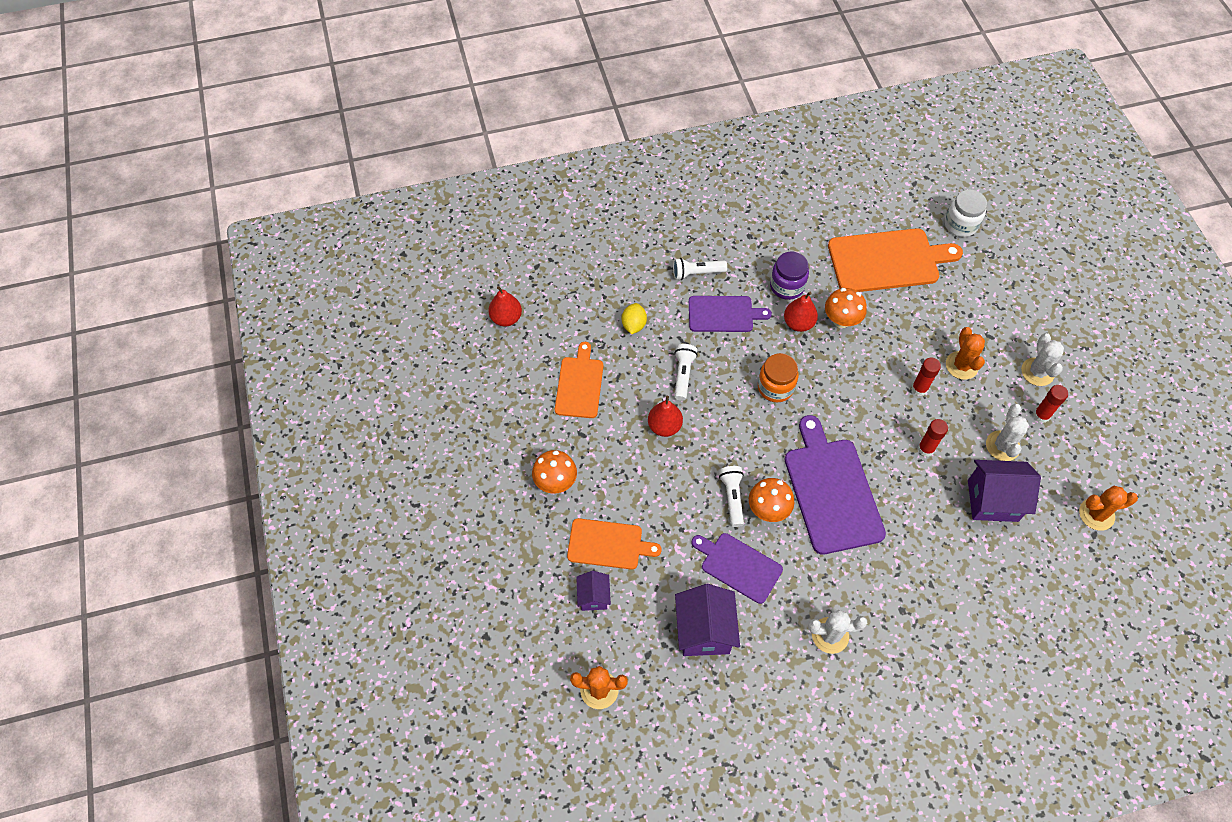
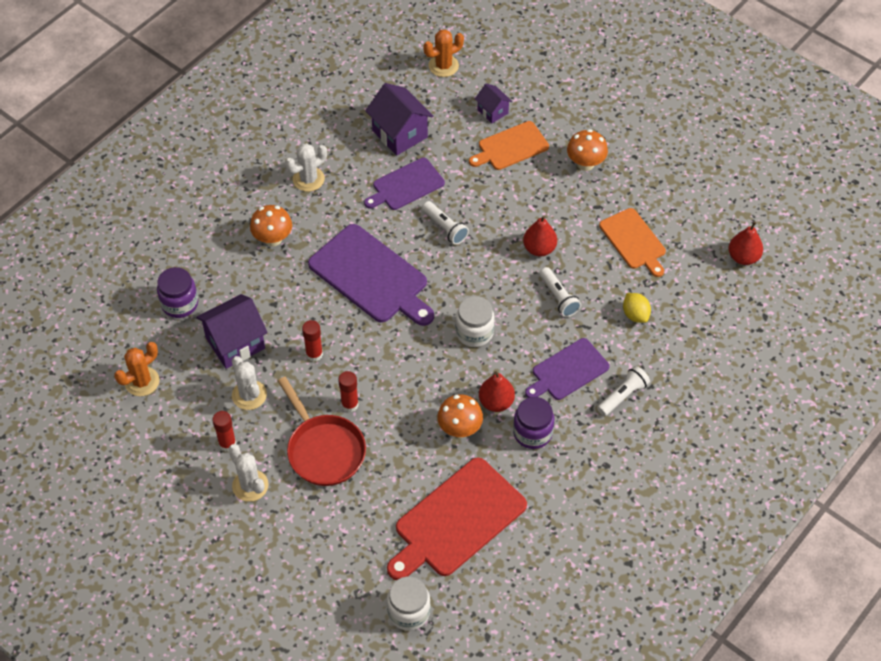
camera: 145 degrees right, 5 degrees down
(738, 566) = (406, 185): purple cutting board -> purple cutting board turned 150 degrees clockwise
(768, 510) = (411, 235): orange mushroom -> orange mushroom (273, 239)
(775, 387) = (474, 332): orange jar -> white jar
(888, 261) = (456, 520): orange cutting board -> red cutting board
(961, 365) = (324, 450): orange cactus -> red pan
(1028, 572) = (180, 303): none -> purple jar

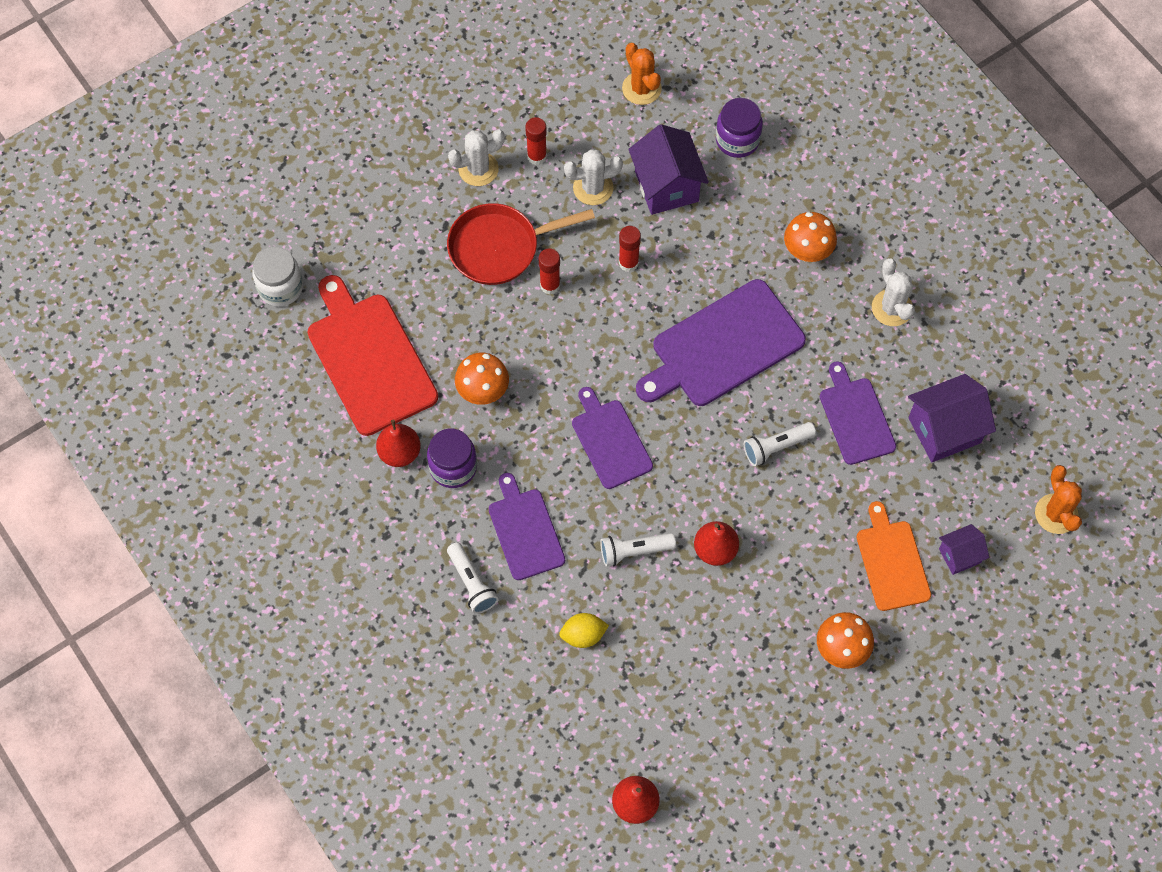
camera: 105 degrees right, 10 degrees up
(474, 332) = (610, 441): white jar -> purple cutting board
(496, 402) = (506, 439): red pear -> red pear (400, 452)
(634, 241) = (697, 671): orange cutting board -> none

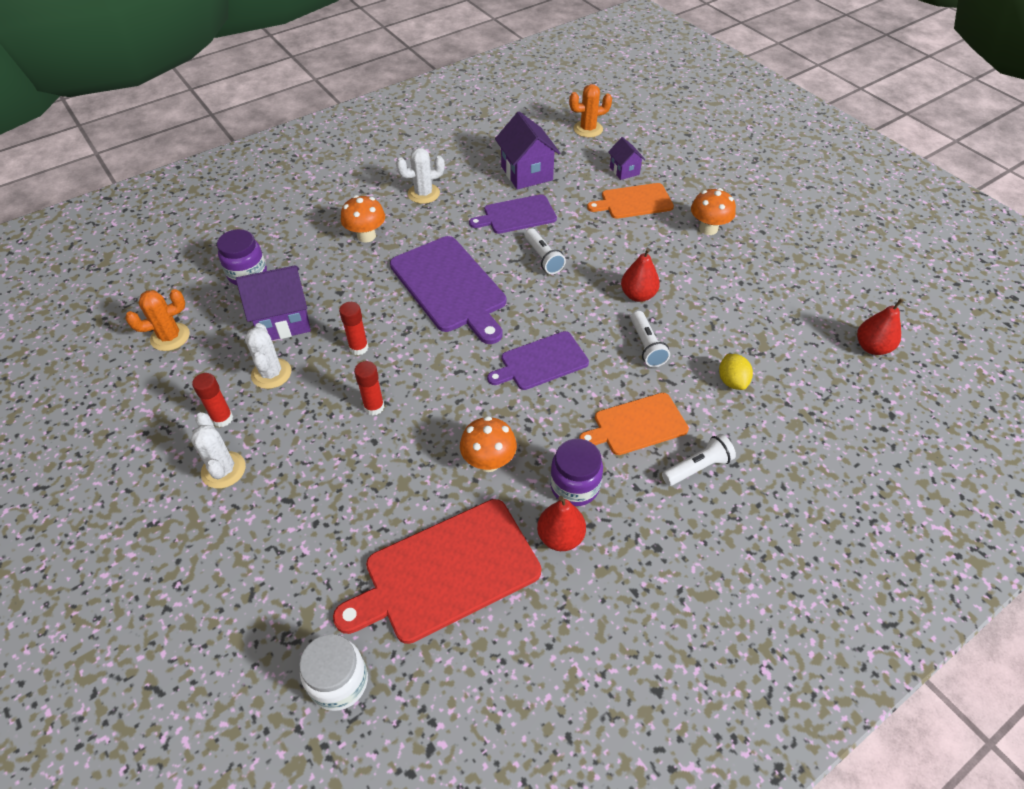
camera: 90 degrees left, 15 degrees down
(499, 247) = (324, 449): red pan -> none
(525, 530) = (636, 425): purple cutting board -> orange cutting board

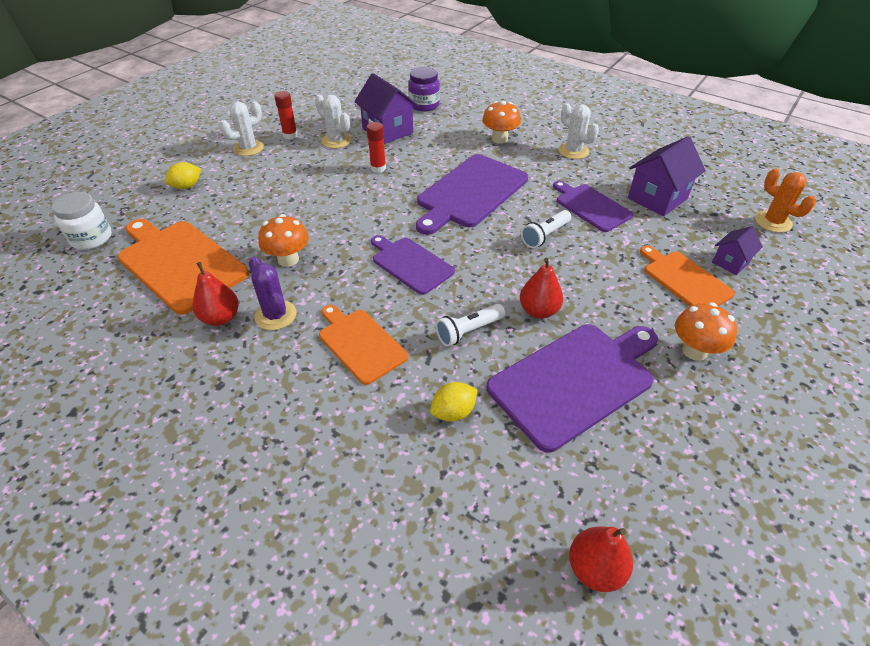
camera: 70 degrees right, 5 degrees down
(170, 337) = (350, 97): orange cactus -> none
(271, 373) = (336, 141): white cactus -> white cactus turned 75 degrees clockwise
(276, 554) = (187, 186): none -> yellow lemon
(374, 407) = (323, 190): red glue stick -> none
(445, 572) = (179, 263): red cutting board -> orange cutting board
(574, 486) = (275, 315): purple jar -> purple cactus
(697, 467) = (321, 400): white flashlight -> none
(719, 300) = (575, 381): none -> purple cutting board

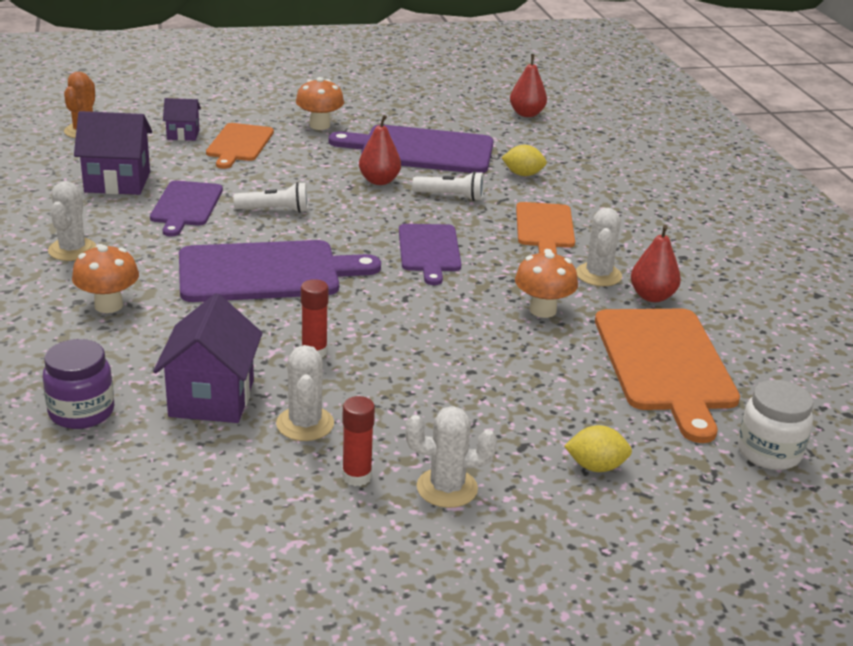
camera: 140 degrees left, 15 degrees down
(275, 315) = (598, 275): purple cactus -> white cactus

